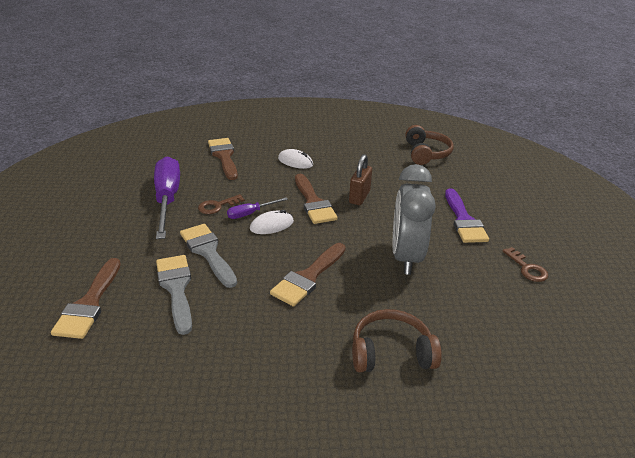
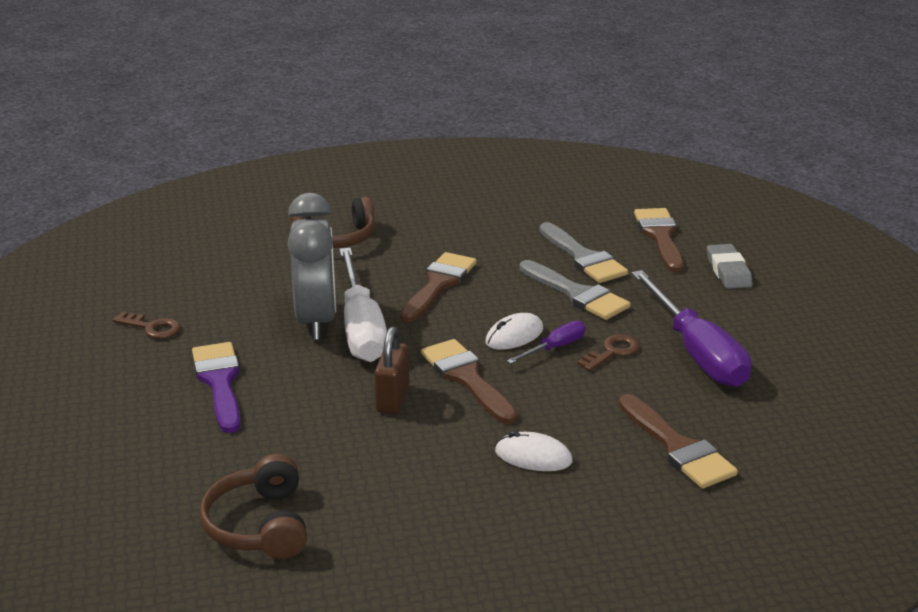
camera: 170 degrees right, 5 degrees down
(77, 256) = (728, 271): none -> grey eraser
(374, 246) = (361, 328): none -> white screwdriver
(527, 268) = (152, 328): brown key -> brown key turned 150 degrees clockwise

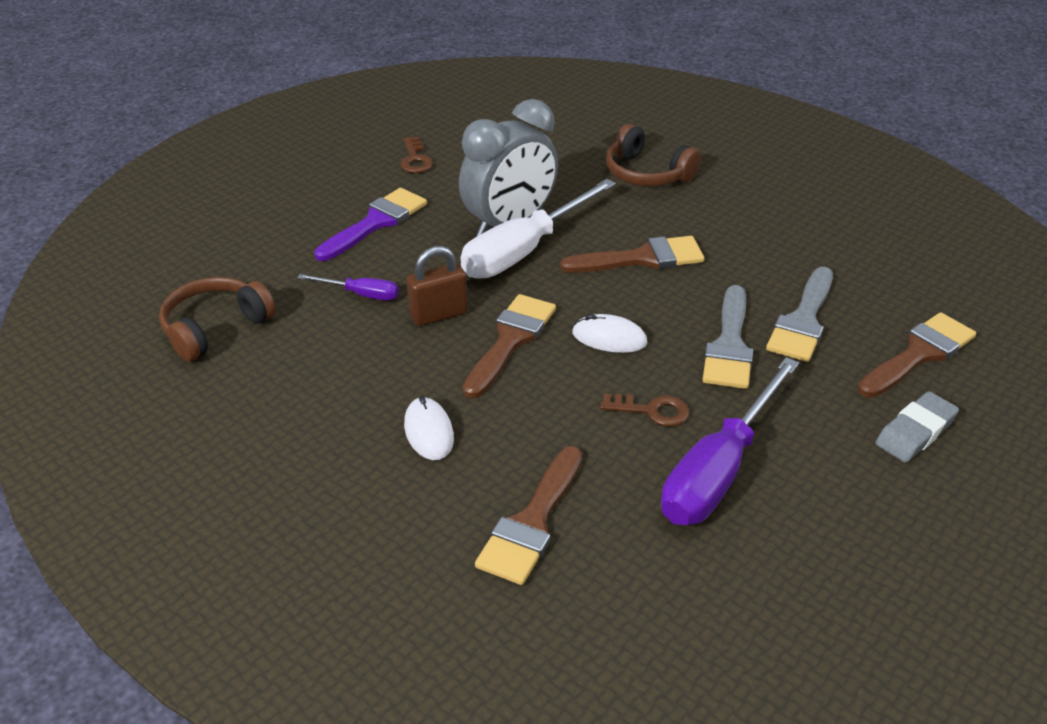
camera: 55 degrees right, 10 degrees up
(555, 348) = (617, 371): purple screwdriver -> purple screwdriver (361, 294)

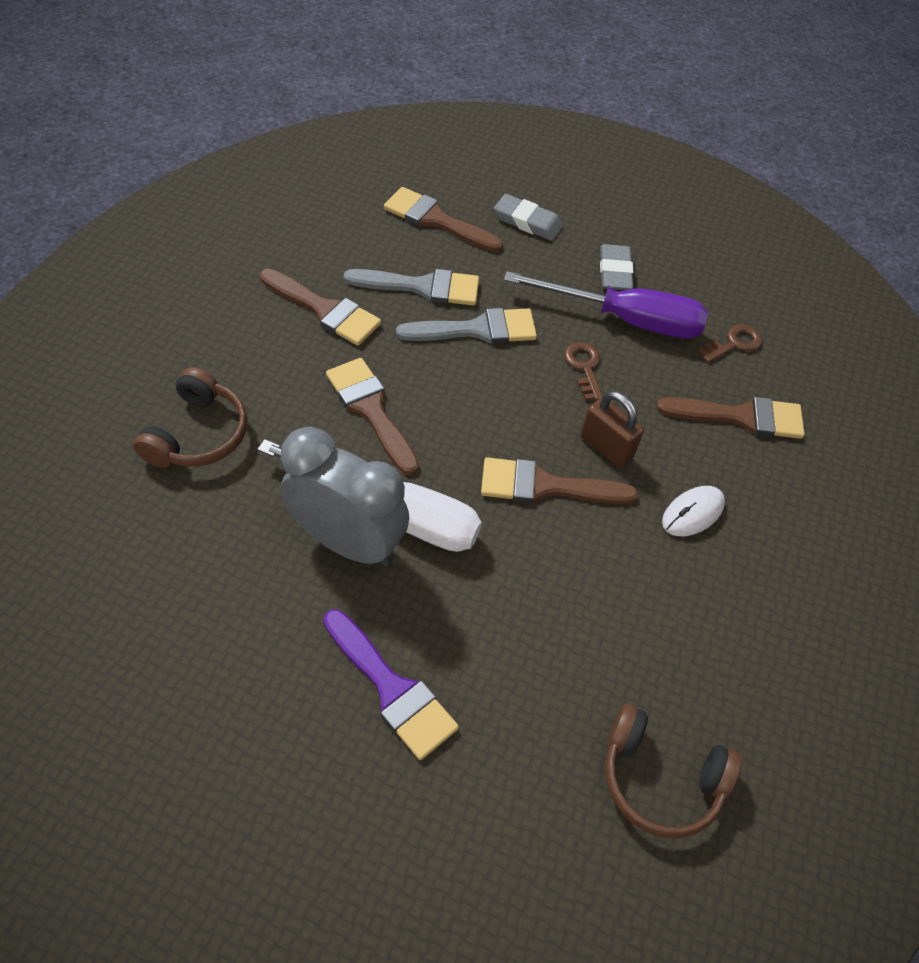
camera: 115 degrees left, 15 degrees up
(361, 294) = (535, 647): purple screwdriver -> none
(376, 223) = (392, 689): purple brush -> purple brush turned 150 degrees counterclockwise
(415, 159) = (223, 701): brown key -> brown key (734, 343)
(438, 314) = (535, 559): brown padlock -> brown padlock (606, 447)
(609, 338) = (506, 412): white mouse -> none
(778, 253) = (324, 310): none -> brown brush
(808, 488) = (615, 272): none -> grey eraser

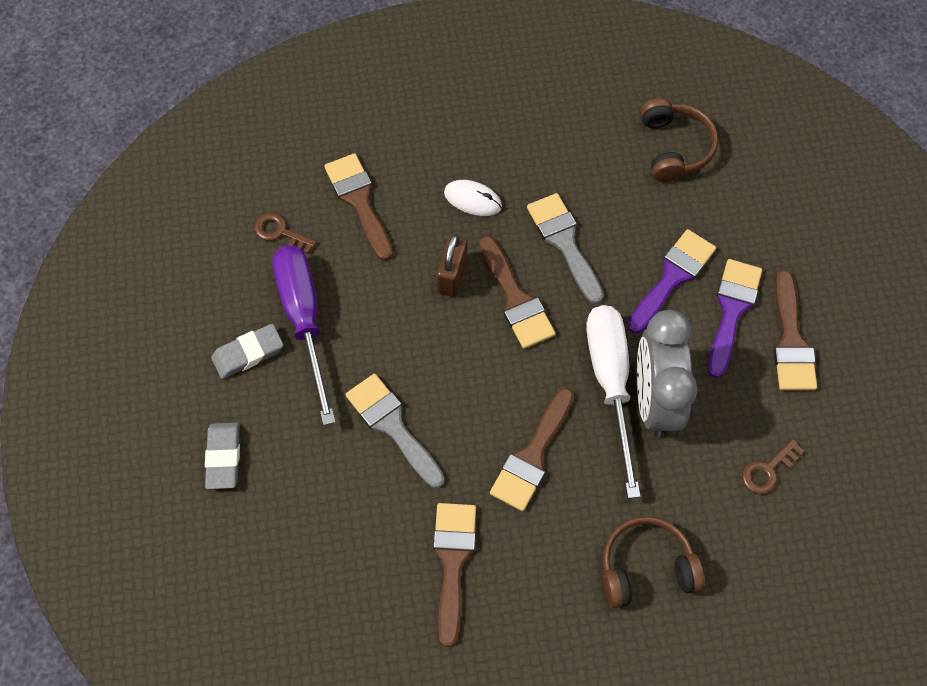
camera: 115 degrees left, 10 degrees up
(422, 287) = (371, 498): grey brush -> grey brush (564, 242)
(436, 220) = (272, 539): brown brush -> brown brush (791, 341)
(476, 652) = (672, 277): none -> purple brush
(584, 367) = (380, 326): brown key -> brown key (767, 470)

